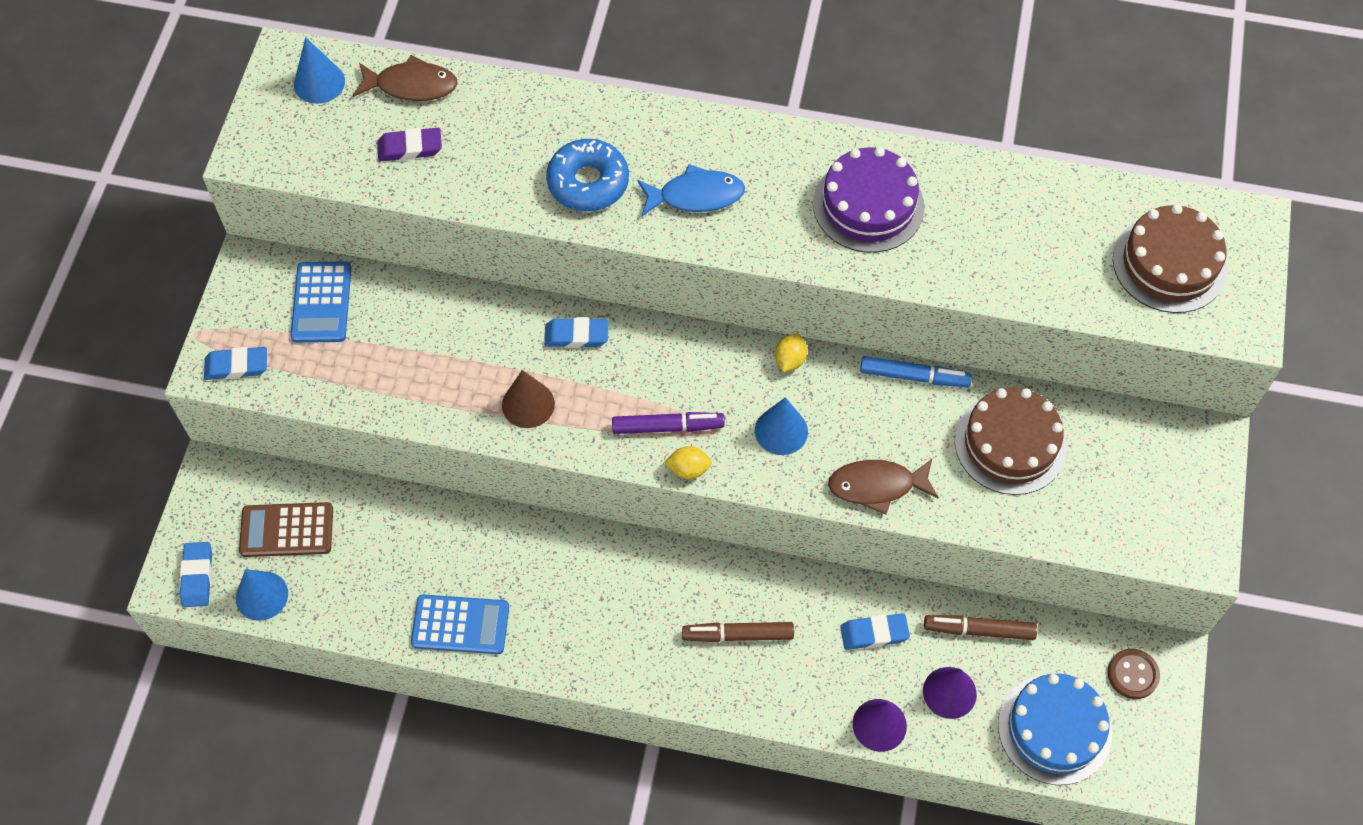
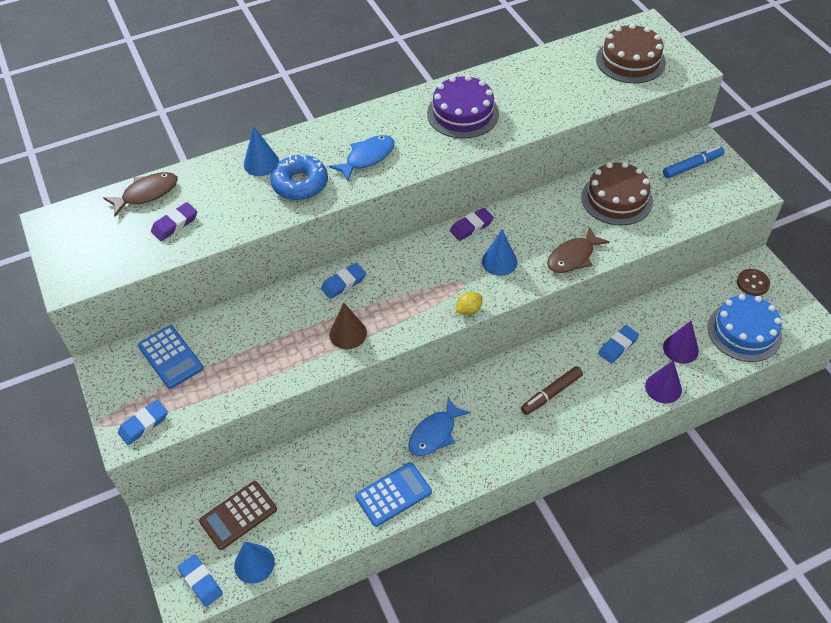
camera: 35 degrees left, 10 degrees down
(319, 82) = (84, 222): blue cone -> blue cone (261, 163)
(564, 587) = (435, 433): none -> blue fish
(667, 427) = (437, 297): purple marker -> none
(790, 360) = (471, 227): yellow lemon -> purple eraser
(914, 376) = (541, 197): blue marker -> blue marker (692, 166)
(979, 630) = (665, 311): brown marker -> none

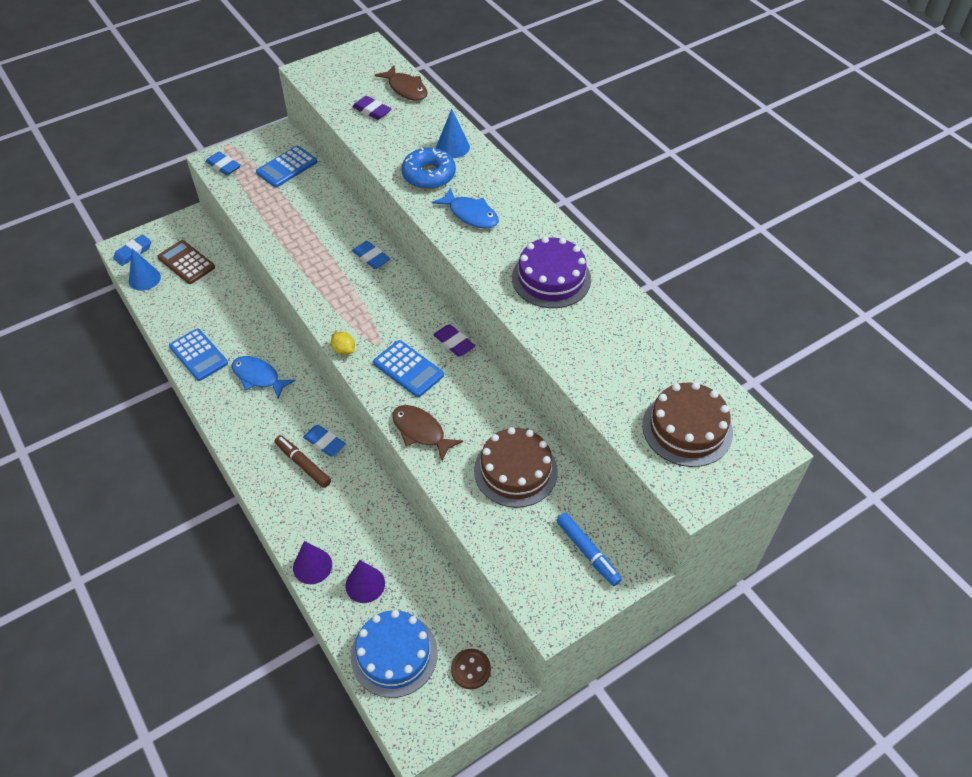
camera: 80 degrees right, 0 degrees up
(348, 333) = (313, 268): brown cone -> none
(499, 262) = (408, 369): blue cone -> blue calculator
(618, 346) = (365, 522): blue eraser -> blue eraser (324, 442)

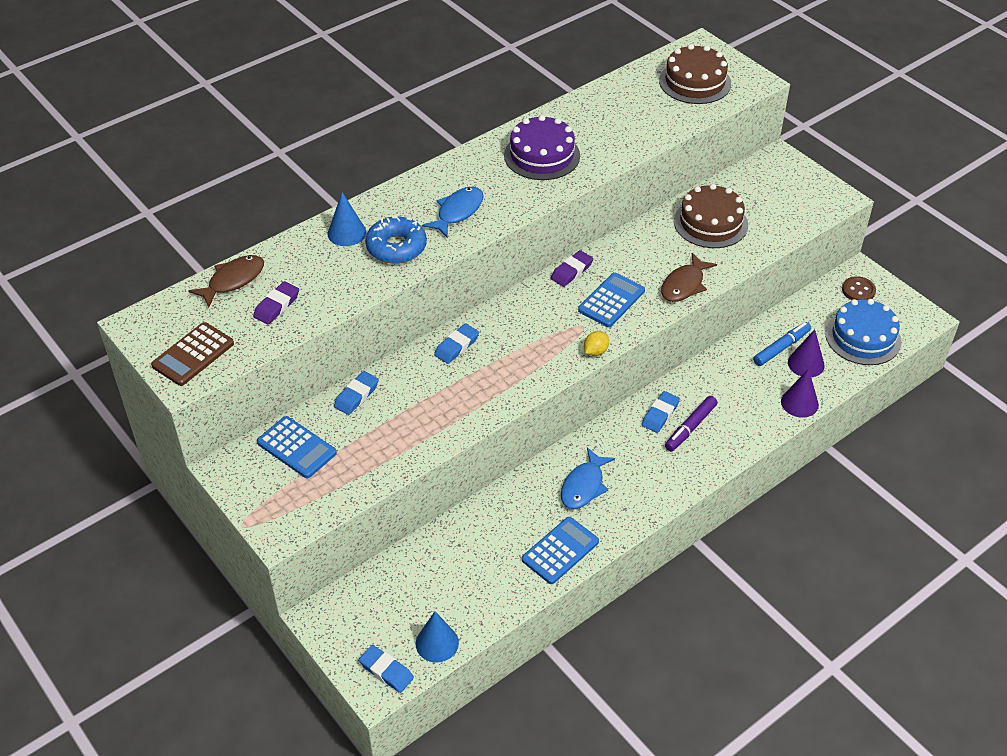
camera: 95 degrees left, 5 degrees down
(186, 262) = (403, 601): brown calculator -> brown calculator (193, 354)
(223, 166) = (292, 517): blue eraser -> blue eraser (356, 396)
(303, 464) = (690, 427): brown marker -> purple marker
(587, 552) = (776, 181): blue marker -> blue marker (781, 348)

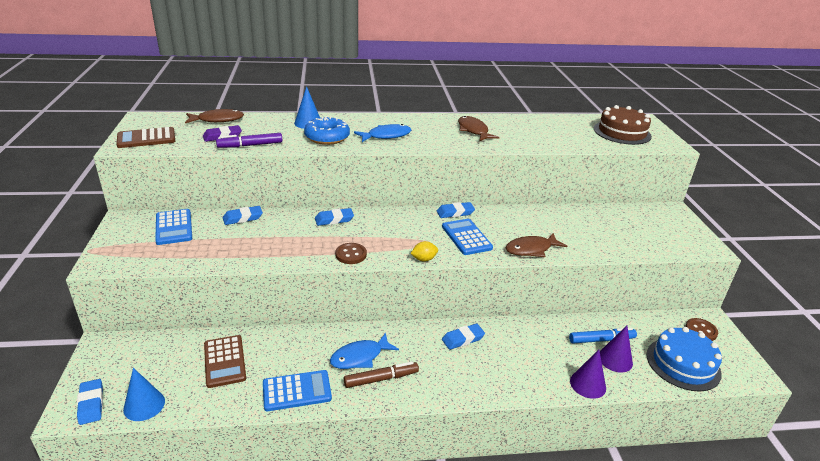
camera: 30 degrees right, 15 degrees down
(462, 562) = (224, 361): none -> brown calculator
(520, 383) = (351, 254): none -> brown button
(542, 155) = (473, 131): purple cake -> brown fish
(571, 271) = (455, 213): purple eraser -> blue eraser
(611, 300) = (466, 237): blue calculator -> blue calculator turned 90 degrees counterclockwise
(623, 497) = (381, 379): none -> brown marker
(690, 427) = (478, 358): purple marker -> purple marker (250, 145)
(710, 223) = (585, 225): brown cake -> none

